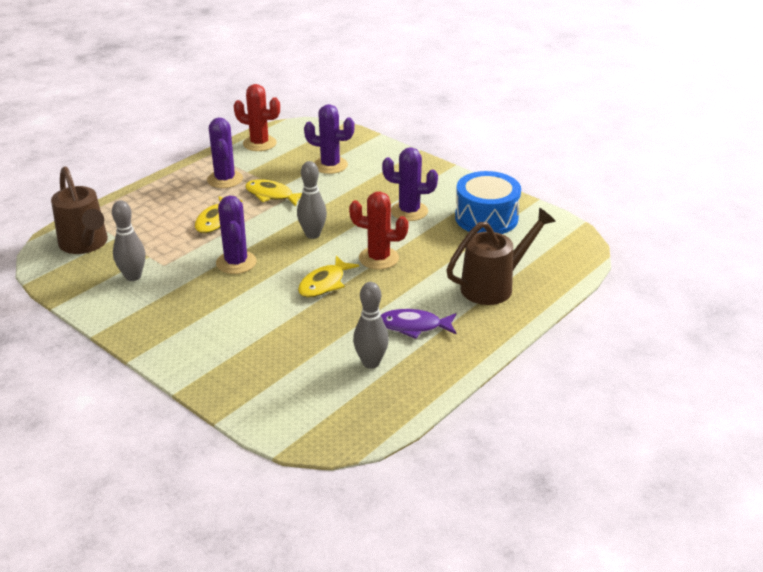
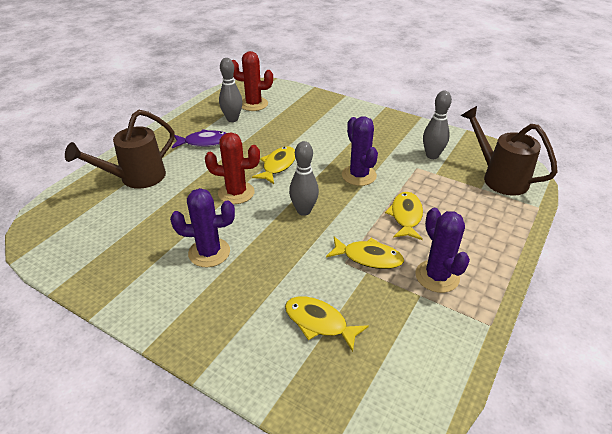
camera: 170 degrees right, 5 degrees up
(259, 143) = (439, 361): red cactus -> red cactus (253, 104)
(330, 165) = (319, 322): purple cactus -> yellow fish
(486, 218) = (123, 253): blue drum -> none

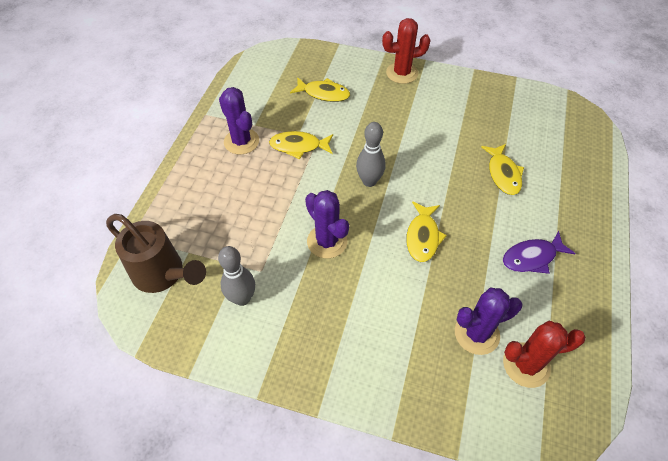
camera: 165 degrees right, 15 degrees up
(136, 178) = (557, 185): brown watering can -> none
(209, 252) = (429, 125): purple cactus -> purple cactus (476, 333)
(232, 119) = (531, 316): grey bowling pin -> none
(236, 193) = (445, 188): red cactus -> red cactus (402, 73)
(406, 216) = (270, 196): yellow fish -> yellow fish (503, 174)

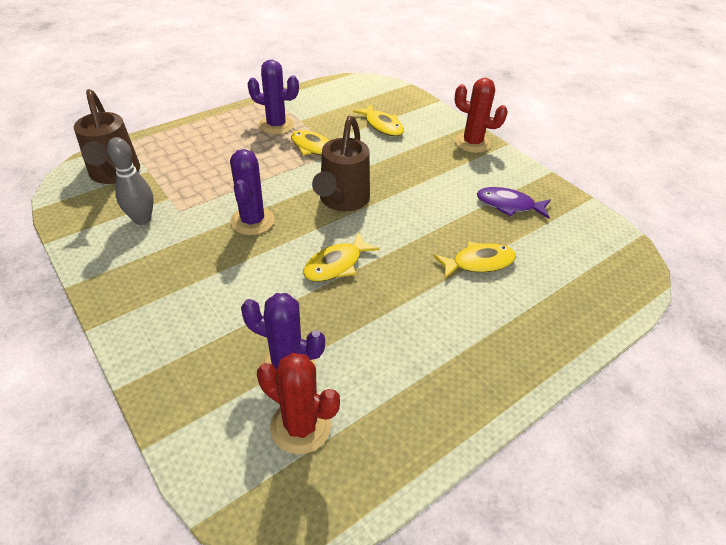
camera: 35 degrees right, 10 degrees down
(241, 141) = (276, 125): purple cactus -> purple cactus turned 75 degrees counterclockwise
(369, 181) = (342, 200): grey bowling pin -> brown watering can
(503, 174) = (478, 262): yellow fish -> yellow fish turned 135 degrees counterclockwise
(532, 257) = (423, 344): purple fish -> purple fish (508, 205)

